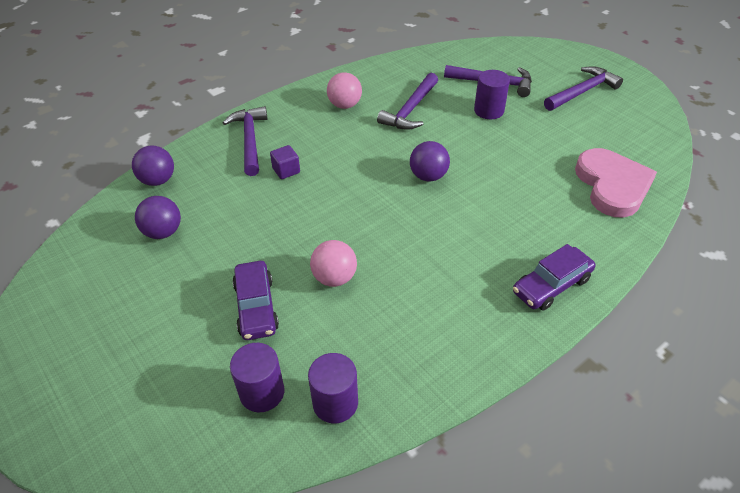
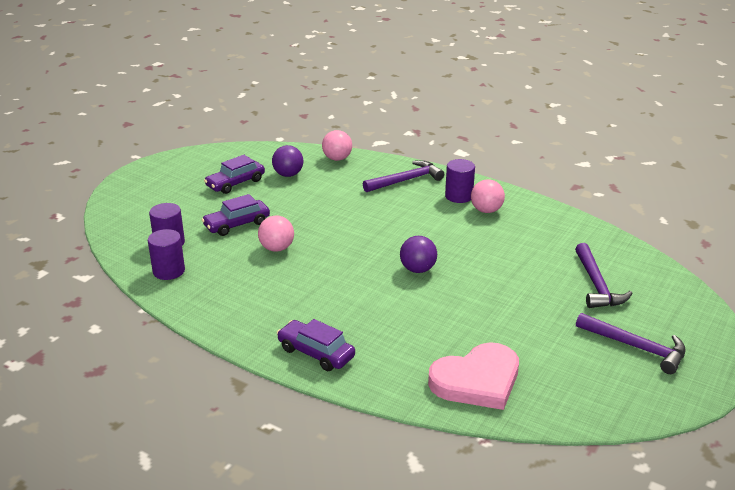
camera: 70 degrees right, 15 degrees down
(146, 289) = (235, 183): none -> purple car
(158, 180) = (337, 159): purple ball -> pink ball
(286, 170) = (380, 203): purple cube -> none
(410, 110) = (507, 244): purple hammer -> none
(489, 111) = (544, 288): purple cylinder -> purple cylinder (458, 196)

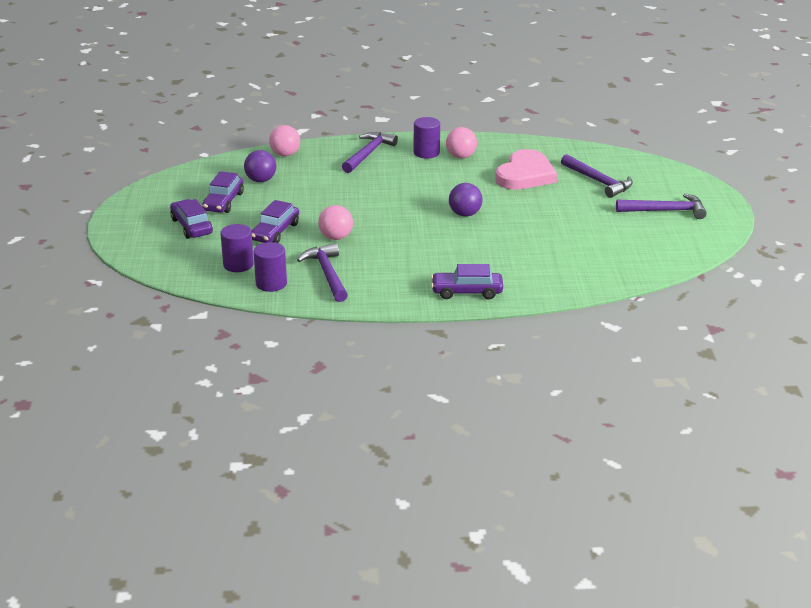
camera: 35 degrees left, 0 degrees up
(184, 196) = (191, 226): none -> purple car
(223, 280) = (327, 274): none -> purple hammer
(477, 380) = (594, 266): pink heart -> pink heart (525, 175)

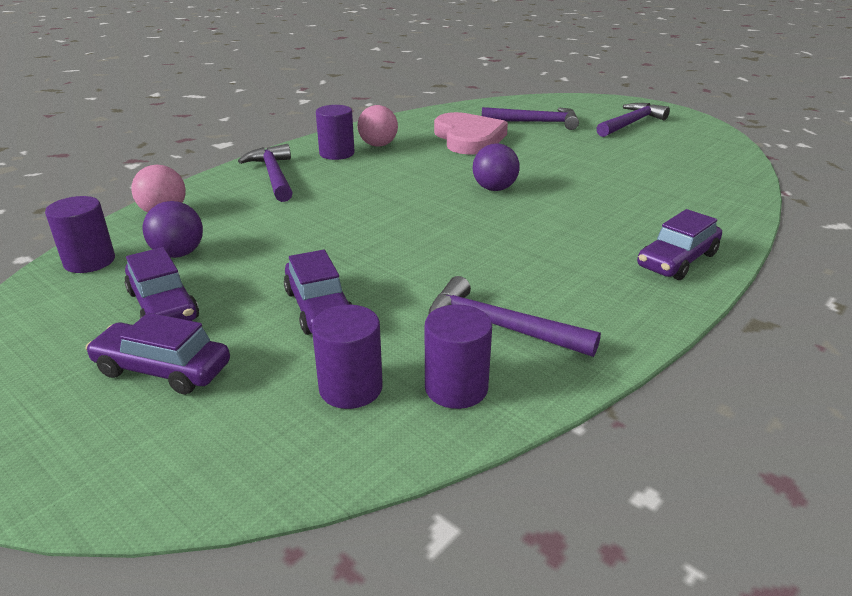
camera: 45 degrees left, 0 degrees up
(224, 168) = (89, 261): none -> purple cylinder
(336, 237) = (414, 275): pink ball -> none

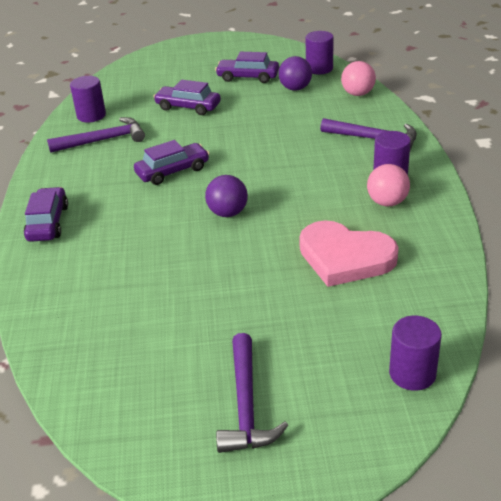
camera: 135 degrees right, 5 degrees up
(162, 369) = (200, 70): purple car -> purple car (172, 171)
(350, 388) = (128, 97): purple cylinder -> purple cylinder (412, 374)
(536, 122) = (337, 329): purple hammer -> none

